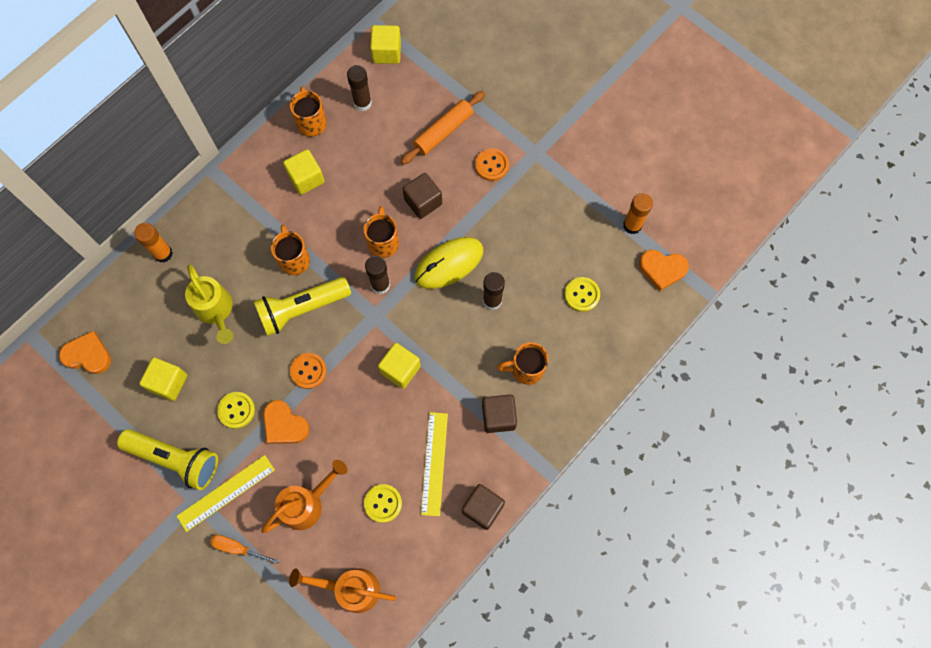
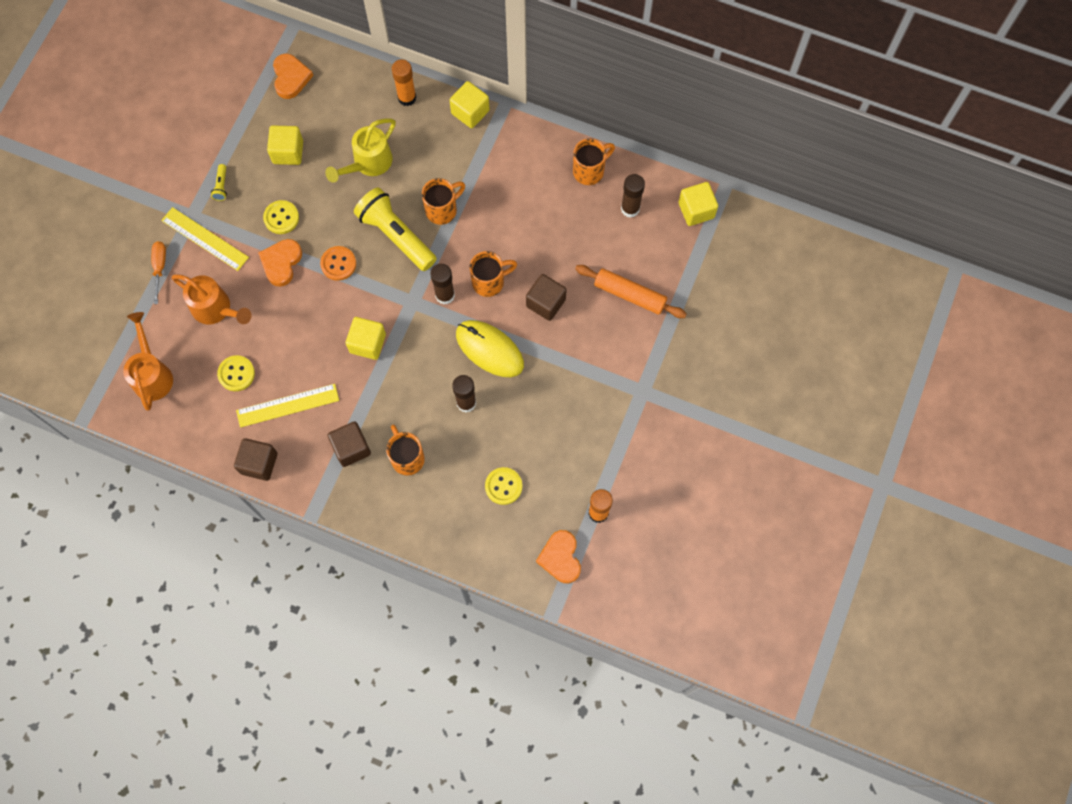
camera: 70 degrees right, 0 degrees up
(175, 459) = (221, 186): yellow flashlight -> yellow flashlight, size x0.40
(306, 178) = (529, 189): yellow cube -> yellow cube (470, 112)
(491, 165) = (611, 353): orange button -> none

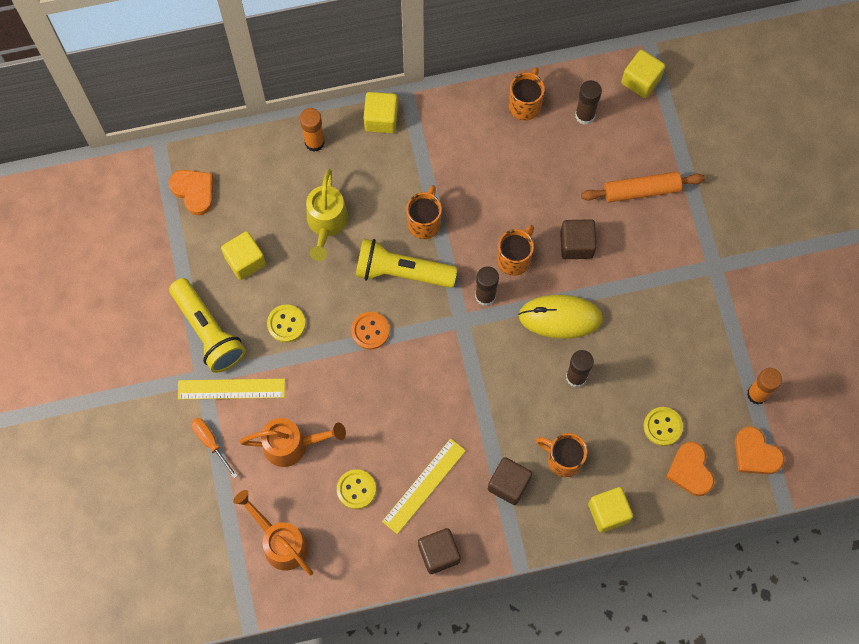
camera: 35 degrees left, 0 degrees up
(221, 186) = (208, 331): yellow flashlight -> yellow flashlight, size x2.49
(281, 263) = (318, 364): orange heart -> orange heart (690, 470)
(367, 343) = (451, 383): yellow cube -> yellow cube (608, 512)

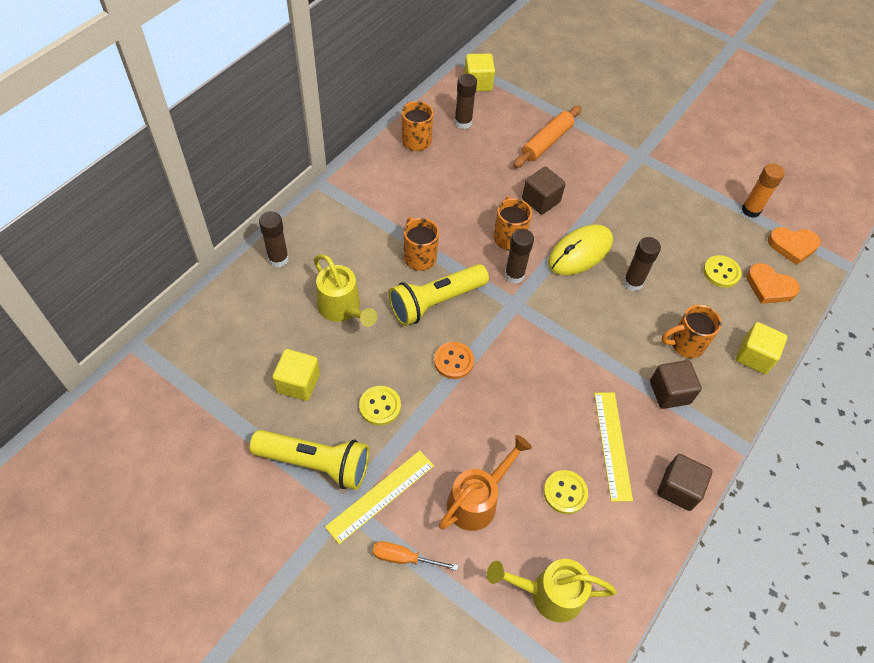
camera: 45 degrees left, 15 degrees down
(194, 191) = (203, 361): orange heart -> none
(280, 542) = (548, 593): orange watering can -> yellow watering can
(314, 142) = (278, 259): orange glue stick -> brown glue stick
(381, 119) = (318, 211): yellow cube -> none

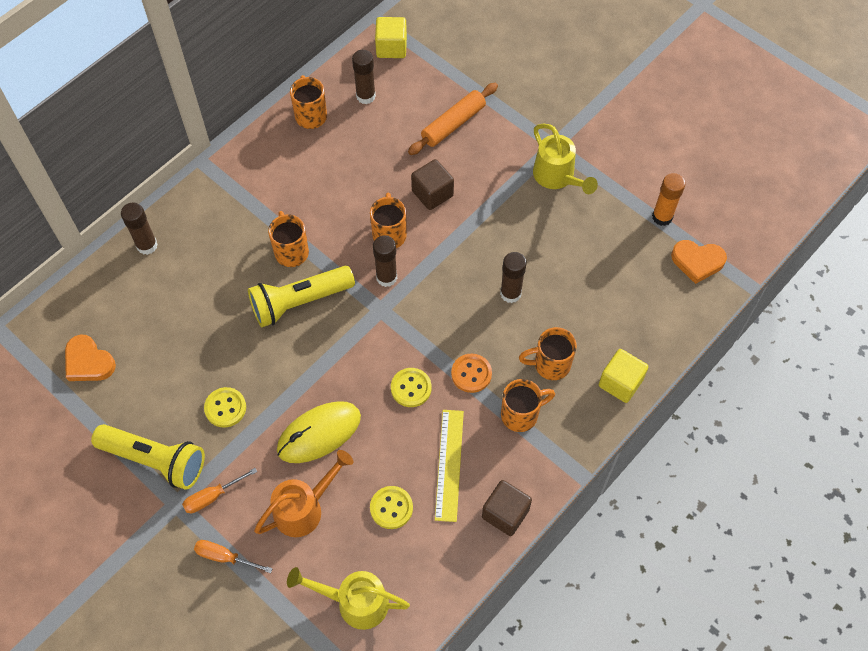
camera: 10 degrees right, 5 degrees up
(298, 383) = (149, 378): yellow cube -> none
(342, 309) = (204, 303): yellow watering can -> yellow watering can (557, 177)
(381, 496) = (212, 496): yellow ruler -> orange screwdriver
(453, 361) = (306, 366): orange button -> orange button (471, 374)
(580, 252) = (462, 256): yellow mouse -> yellow mouse (319, 433)
(669, 392) = (521, 415): brown cube -> orange mug
(721, 272) = (609, 287): yellow button -> yellow button (411, 388)
(769, 287) = (658, 307): orange heart -> orange heart (88, 362)

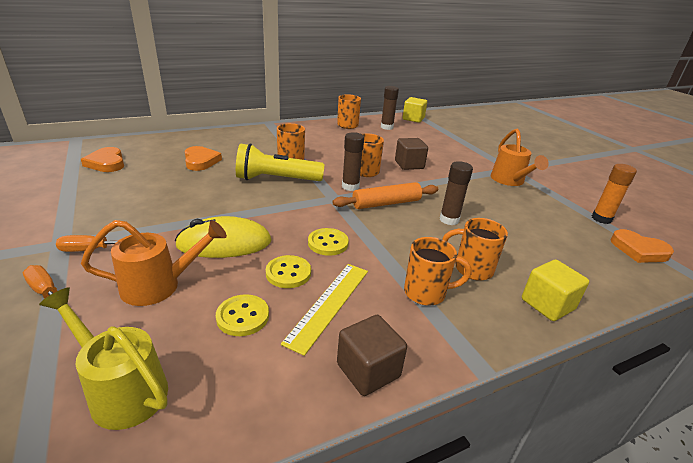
camera: 20 degrees right, 30 degrees down
(147, 245) = (203, 137): brown glue stick -> none
(155, 460) = (81, 216): yellow flashlight -> none
(189, 305) = (201, 161): none -> orange heart
(225, 408) = (167, 208): yellow button -> yellow button (288, 273)
(453, 124) = (439, 146): orange rolling pin -> orange rolling pin (386, 203)
(471, 374) = (389, 251): orange button -> none
(557, 177) = (509, 181): yellow watering can -> orange watering can

